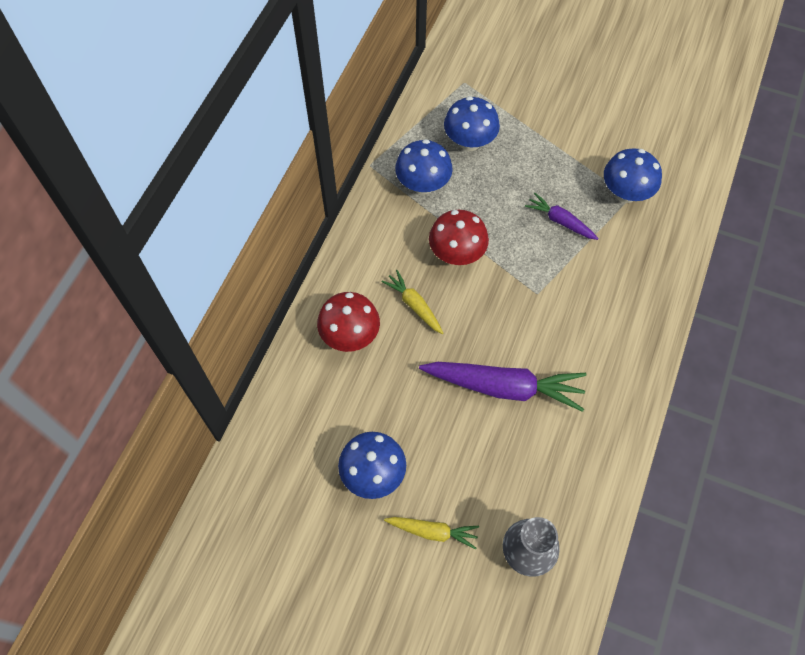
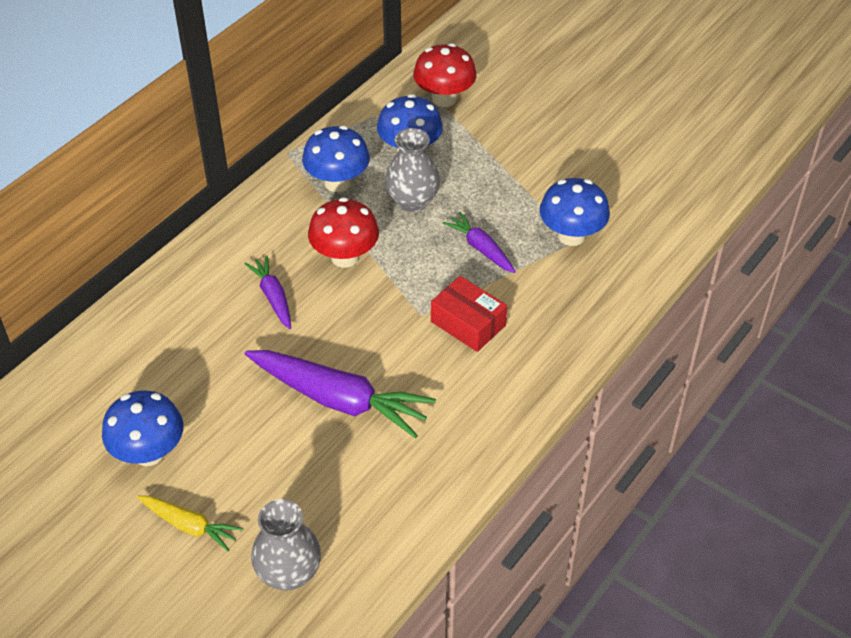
camera: 15 degrees right, 15 degrees down
(350, 336) = (187, 311): red mushroom -> red mushroom (444, 98)
(414, 305) = (273, 297): yellow carrot -> purple carrot
(490, 189) = (412, 201): none -> grey vase
(577, 293) = (468, 323): none -> red box

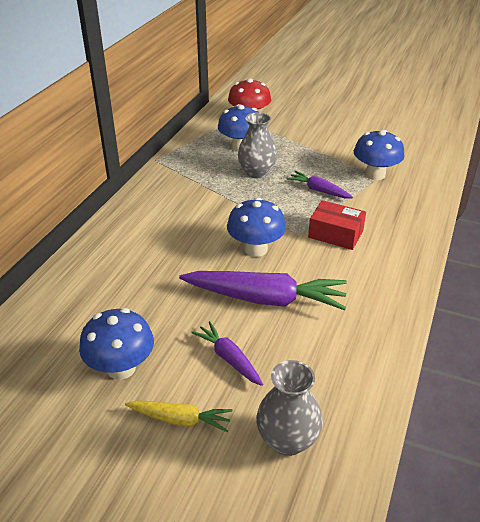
camera: 15 degrees left, 10 degrees down
(273, 297) = (182, 242): purple carrot -> purple carrot (229, 358)
(337, 182) = (199, 170): blue mushroom -> blue mushroom (255, 249)
(345, 257) = (225, 210): red mushroom -> none

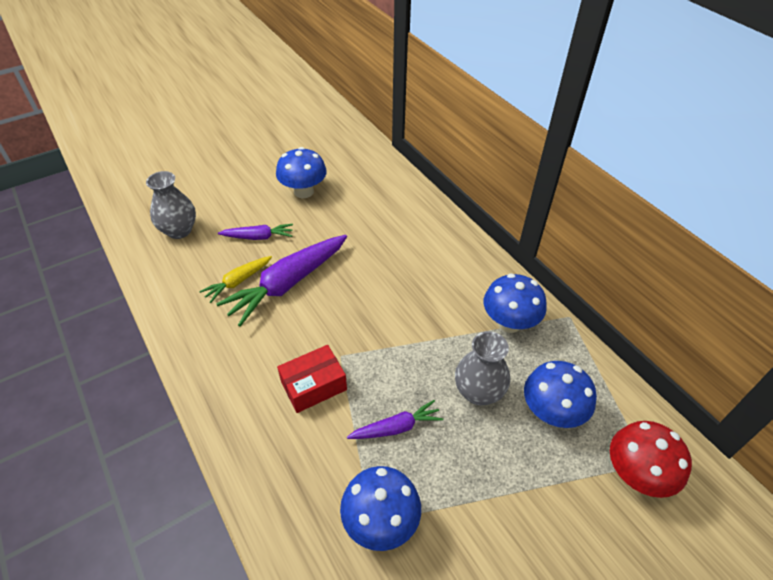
camera: 125 degrees right, 10 degrees up
(180, 420) = (242, 198): yellow carrot -> yellow carrot (238, 282)
(255, 249) = (349, 312): blue mushroom -> blue mushroom (509, 322)

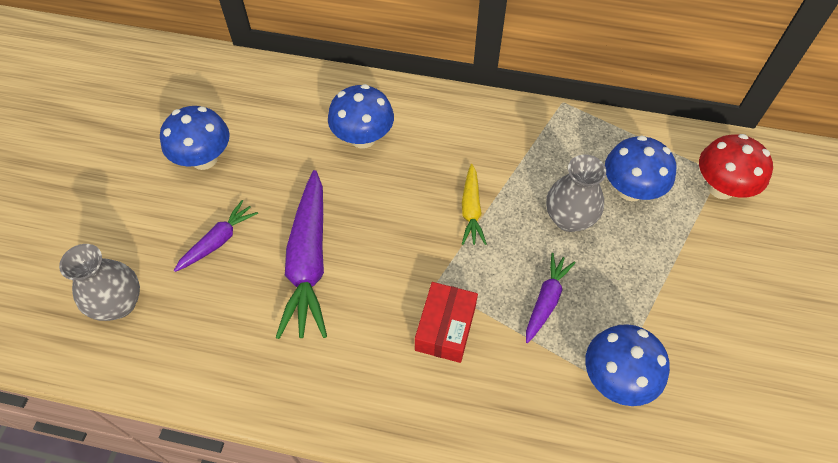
camera: 45 degrees left, 10 degrees up
(238, 282) = (257, 300): yellow carrot -> yellow carrot (471, 210)
(509, 322) = (528, 142): blue mushroom -> blue mushroom (363, 138)

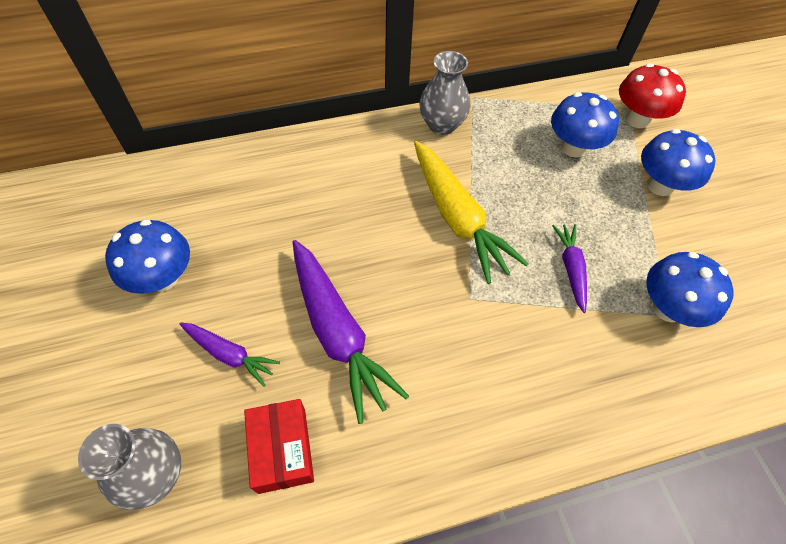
camera: 30 degrees left, 0 degrees up
(218, 241) = (230, 354): purple carrot -> purple carrot turned 105 degrees clockwise
(363, 138) = (317, 193): blue mushroom -> blue mushroom (660, 185)
(445, 328) = (504, 334): red box -> red box (282, 450)
(471, 210) = (457, 218): yellow carrot -> yellow carrot, size x1.88
(569, 218) = (542, 191): grey vase -> grey vase (442, 125)

